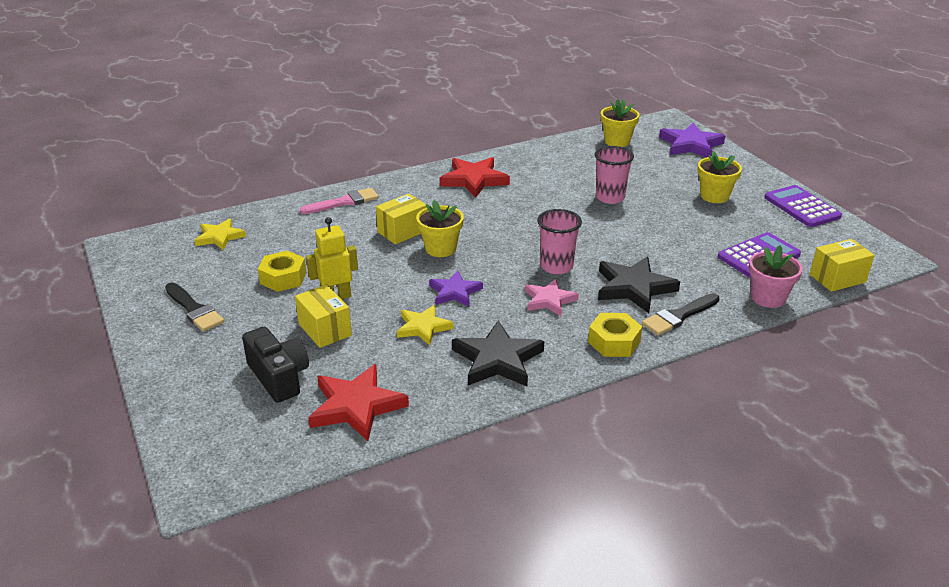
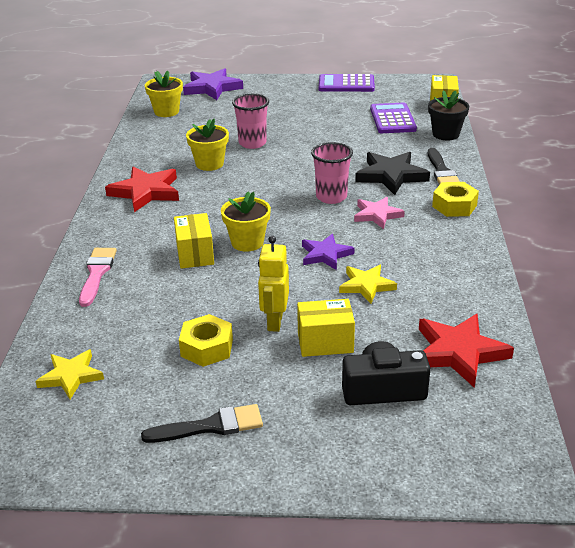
camera: 60 degrees left, 0 degrees up
(497, 360) = (441, 262): black star -> none
(714, 196) = (297, 106): yellow flower pot -> yellow flower pot (209, 164)
(768, 298) = (445, 134): pink flower pot -> black flower pot

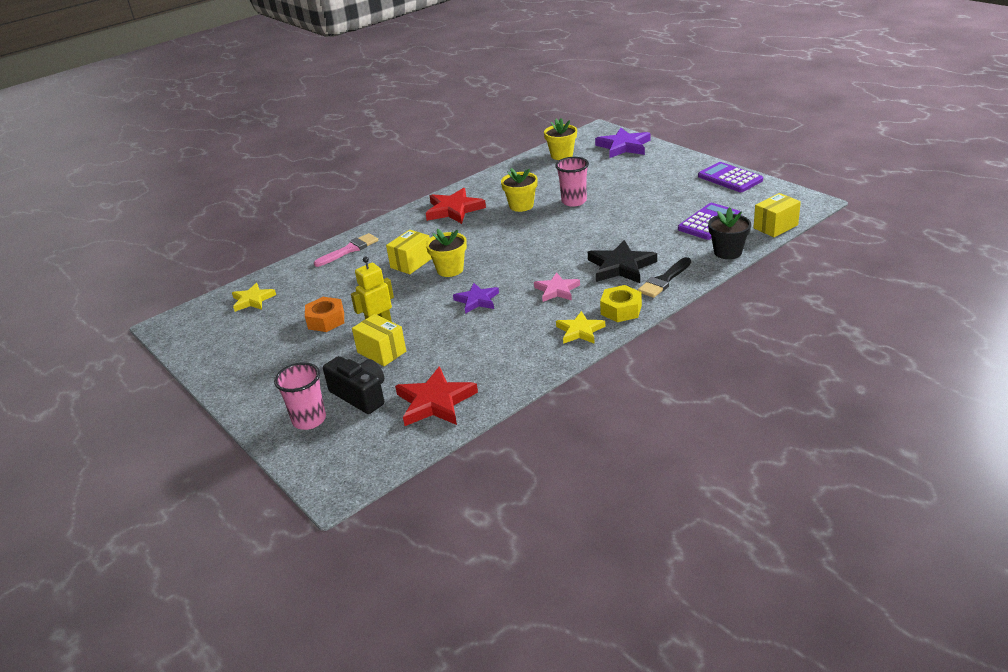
camera: 50 degrees right, 0 degrees up
(207, 348) = (326, 320): yellow nut -> orange nut
(210, 426) = (260, 361): black brush -> none
(331, 197) = (552, 263): pink cup -> pink cup (309, 420)
(366, 286) = (463, 332): yellow star -> yellow star (580, 331)

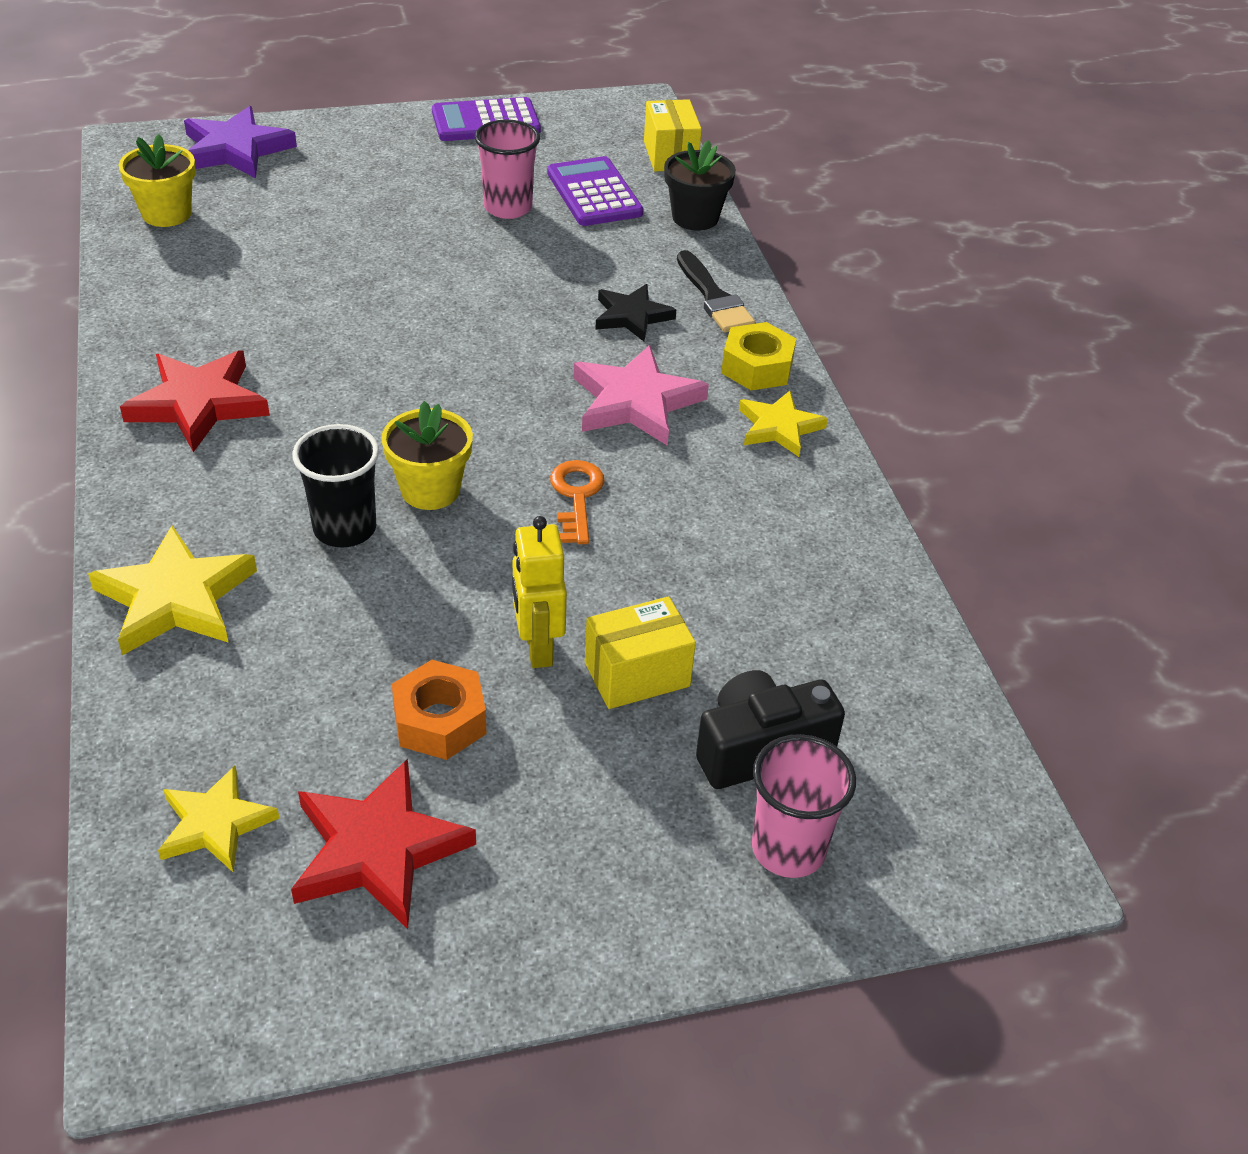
camera: 70 degrees left, 10 degrees up
(349, 250) = (175, 598): pink brush -> yellow star
(411, 263) = (345, 529): yellow box -> black cup
(435, 402) = (854, 656): red star -> red star (378, 850)
(477, 300) = (576, 497): purple star -> orange key
(521, 206) = (297, 326): yellow flower pot -> none
(557, 290) = (635, 402): pink star -> pink star, size x1.55
(574, 201) = (360, 271): pink cup -> pink cup (508, 207)
(621, 266) = (632, 316): black star -> black star, size x0.65

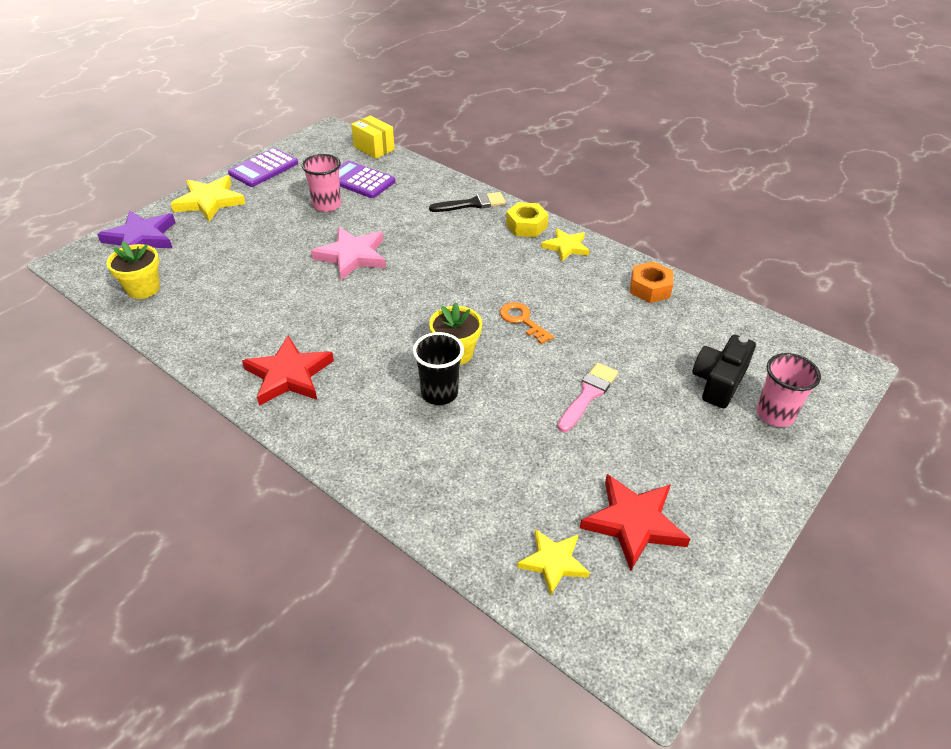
camera: 35 degrees left, 0 degrees up
(175, 598) = (400, 474): yellow star -> yellow star (209, 201)
(440, 721) = (588, 451): orange nut -> orange nut (650, 288)
(537, 648) = (588, 395): yellow robot -> pink brush
(632, 316) = (447, 229): black star -> none
(635, 402) = (495, 266): pink star -> pink star (352, 256)
(637, 674) = (639, 381): yellow box -> none
(695, 217) = (420, 172): black flower pot -> none
(714, 297) = (471, 204): black brush -> black brush turned 45 degrees counterclockwise

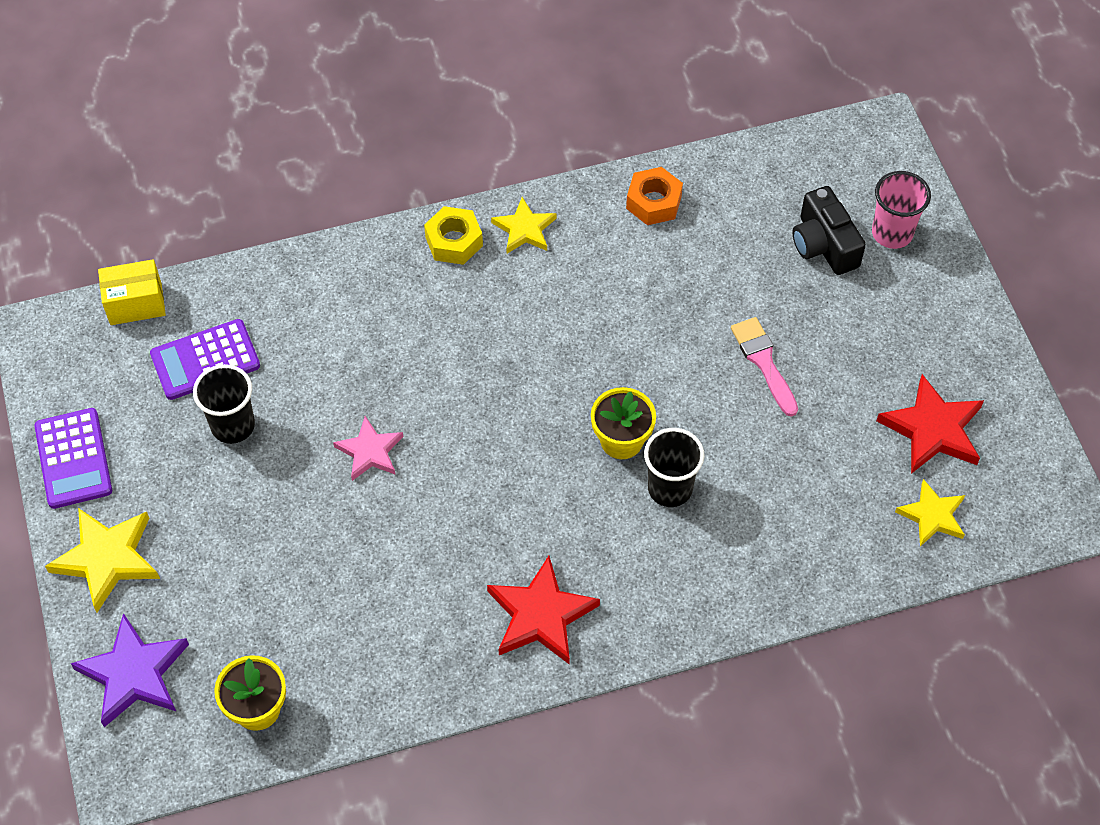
camera: 55 degrees left, 15 degrees up
(327, 205) = (233, 426): pink cup -> black cup
(352, 256) = (370, 451): pink star -> pink star, size x0.65
(471, 204) = (363, 269): black brush -> none
(522, 320) = (616, 349): orange key -> none

